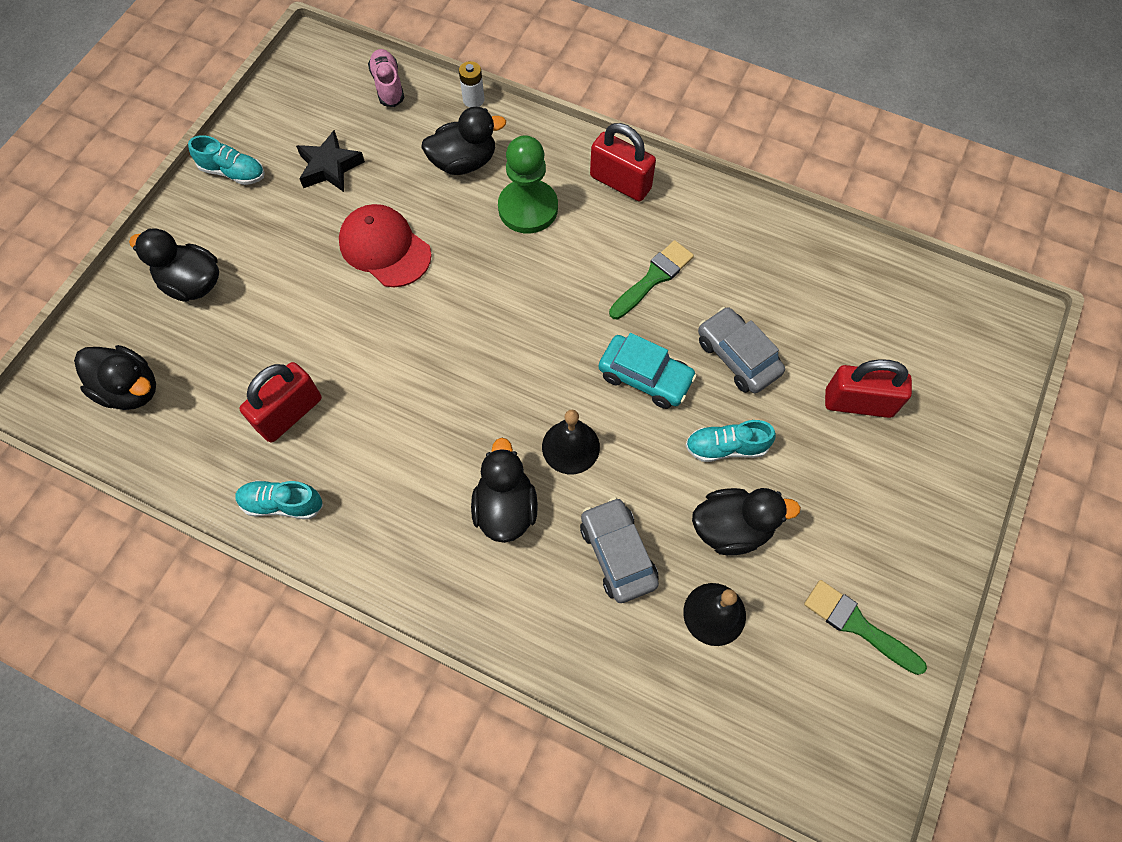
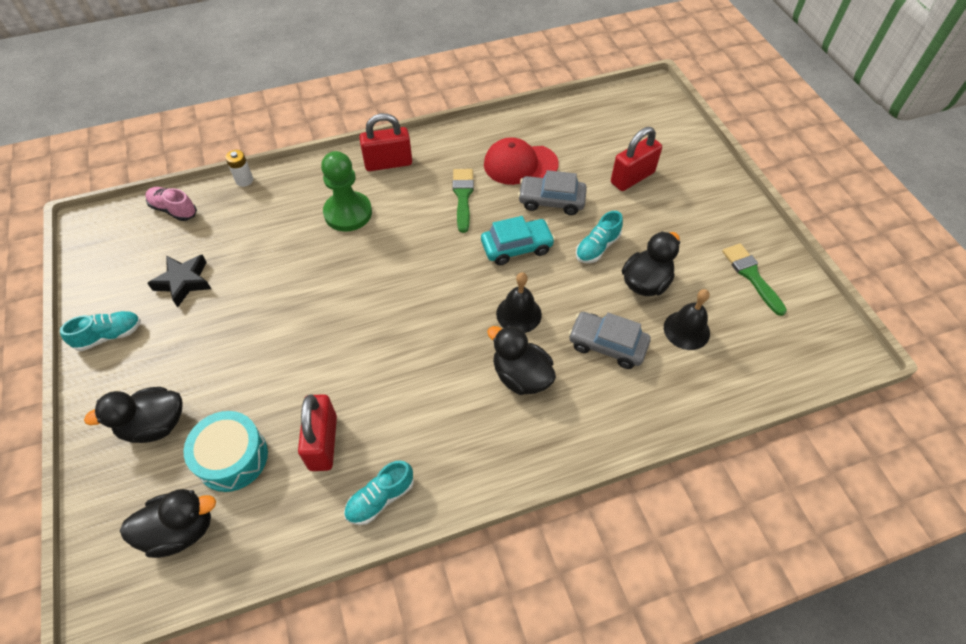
camera: 45 degrees left, 10 degrees down
(216, 363) = (232, 457): none -> turquoise drum
(385, 248) = (278, 299): red cap -> red cap (520, 164)
(464, 162) = (277, 217): black duck -> none
(857, 625) = (751, 276): green brush -> green brush turned 75 degrees clockwise

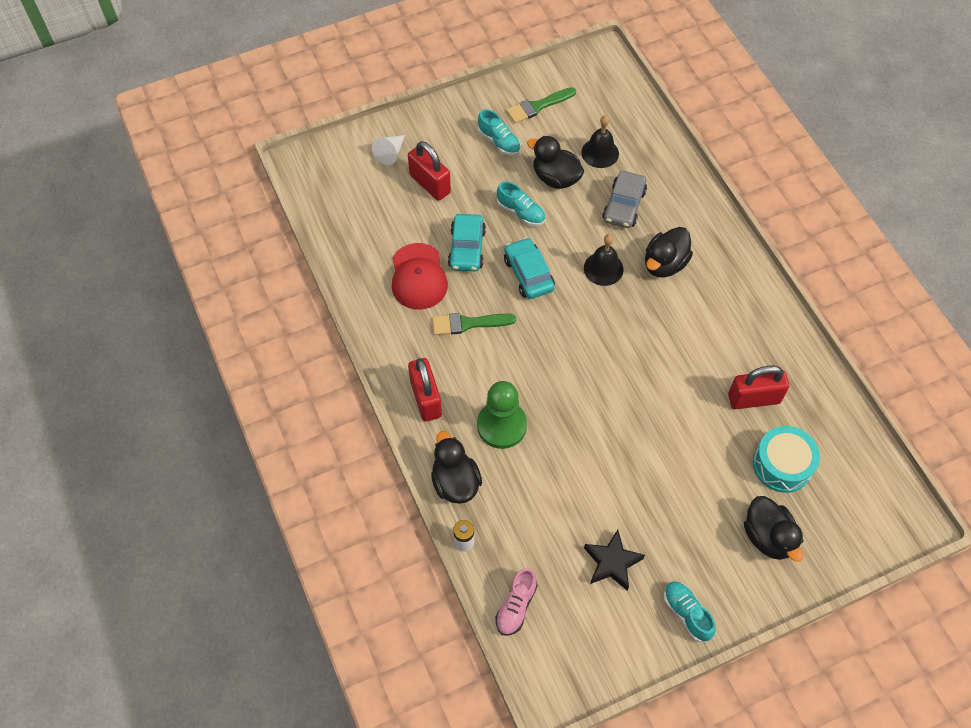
camera: 95 degrees left, 5 degrees up
(180, 530) = (849, 486): black duck -> black duck (455, 482)
(380, 498) = (789, 350): turquoise shoe -> turquoise shoe (499, 141)
(551, 201) = (467, 248): grey car -> turquoise car
(670, 151) = (390, 153): none -> white cone

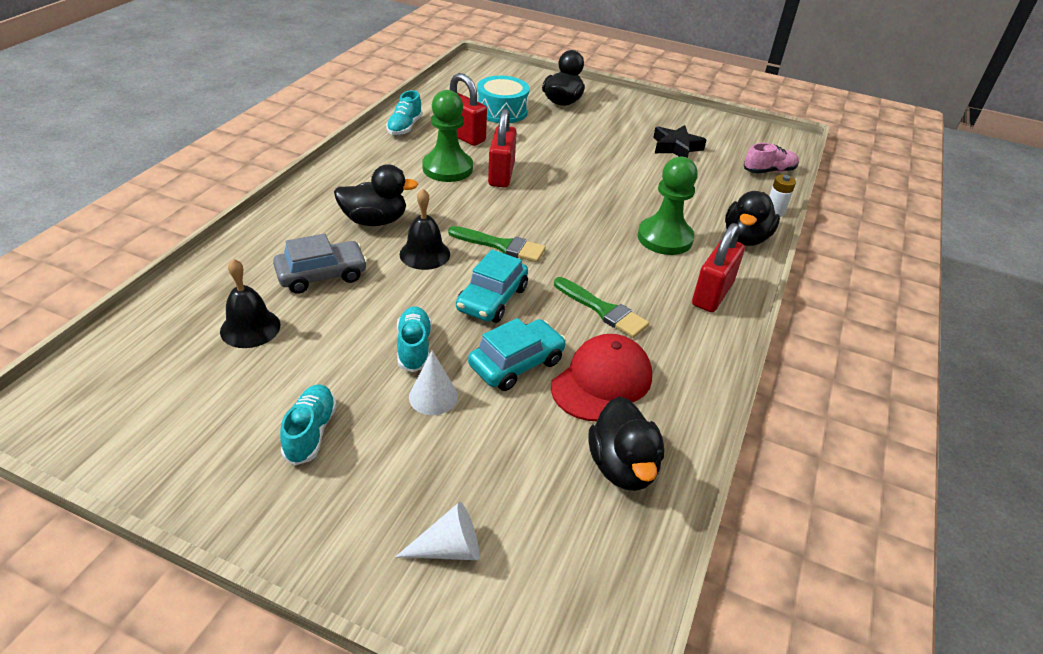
camera: 135 degrees left, 20 degrees down
(430, 184) = (459, 460): red padlock -> red padlock (501, 174)
(478, 198) = (433, 396): none -> white cone
(538, 106) = (202, 429): green brush -> green brush (501, 246)
(555, 178) = (329, 345): black duck -> black duck (622, 467)
(686, 613) = (658, 112): turquoise shoe -> turquoise shoe (404, 127)
(705, 352) = (447, 168): none -> green pawn

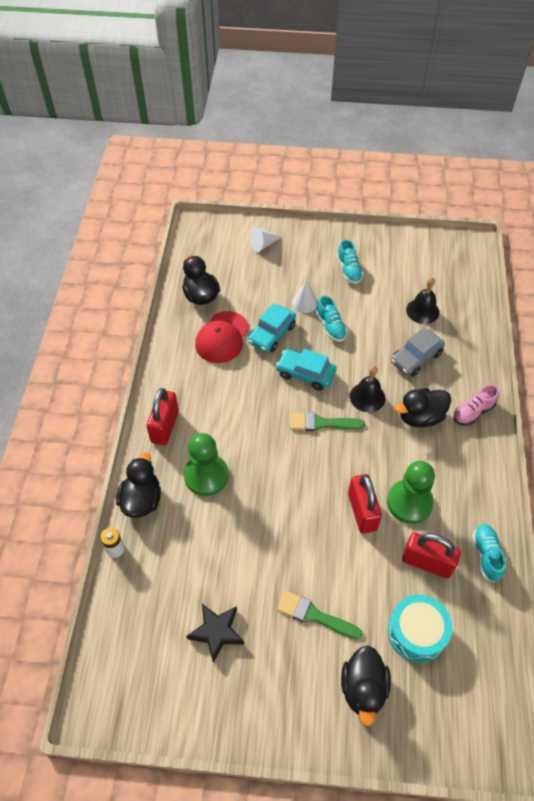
camera: 165 degrees right, 15 degrees up
(492, 299) = (305, 373): turquoise car -> turquoise car turned 75 degrees counterclockwise
(603, 310) = (234, 388): green brush -> green brush (314, 615)
(769, 171) = (117, 623): pink shoe -> pink shoe (473, 412)

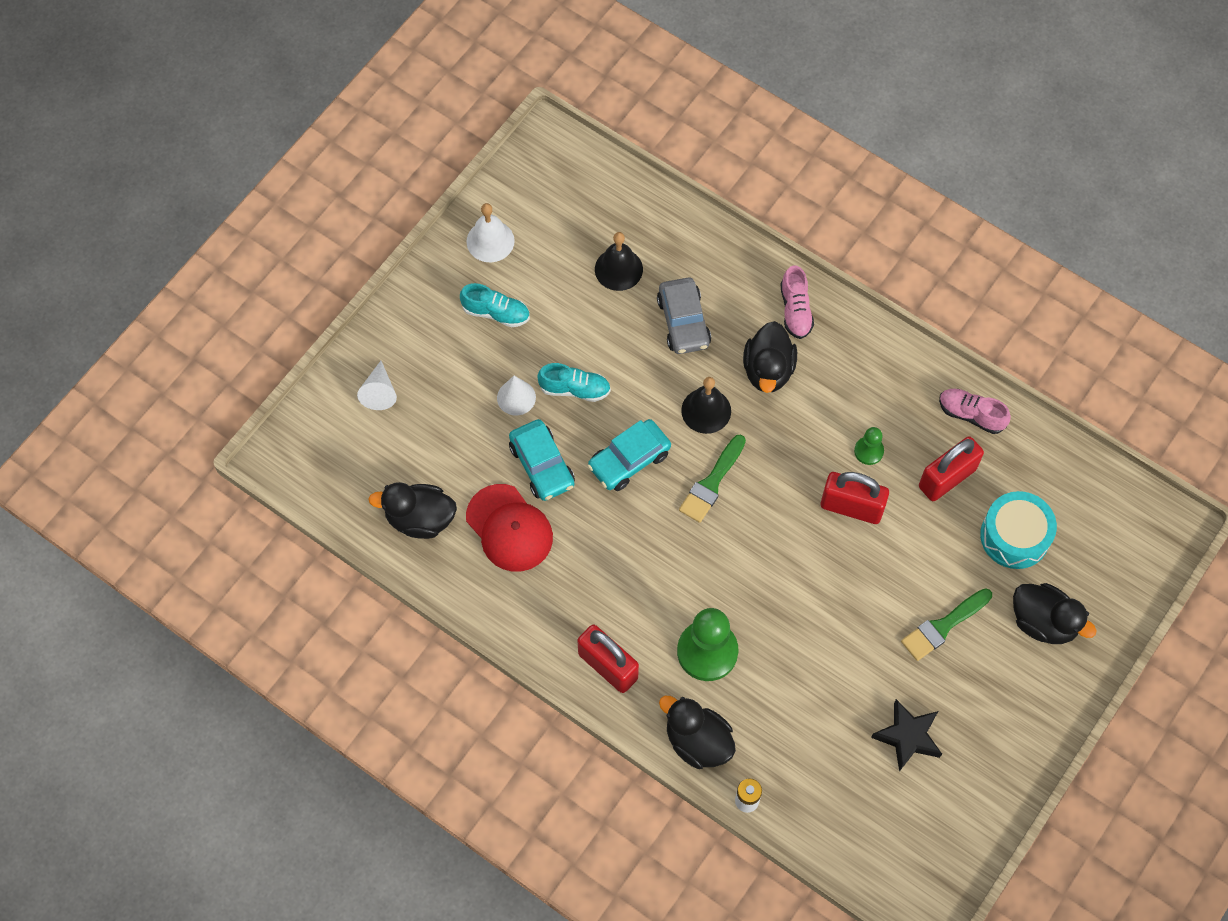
camera: 60 degrees left, 10 degrees up
(389, 247) = (490, 241): none -> white bell
(409, 502) = (868, 451): green pawn -> green pawn, size x0.50
(486, 555) = (971, 414): turquoise shoe -> pink shoe

